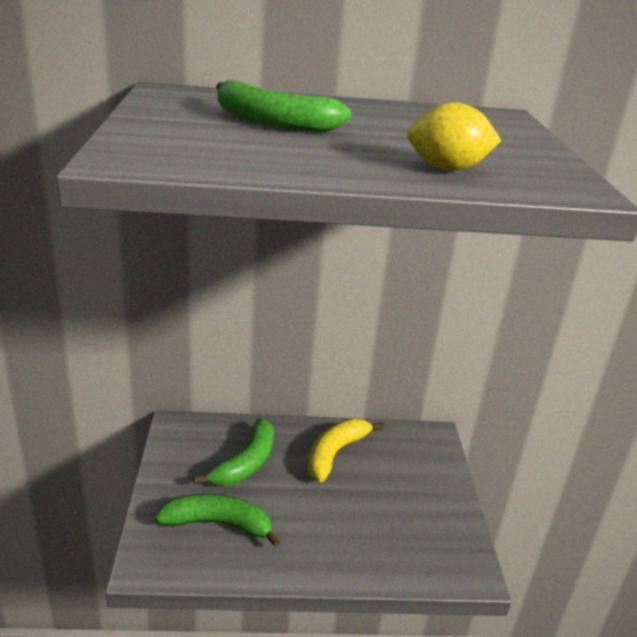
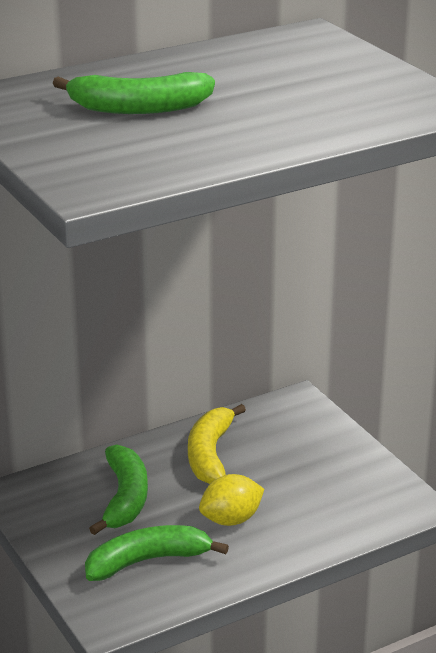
camera: 25 degrees left, 0 degrees up
(447, 168) = (337, 115): yellow lemon -> yellow lemon (231, 520)

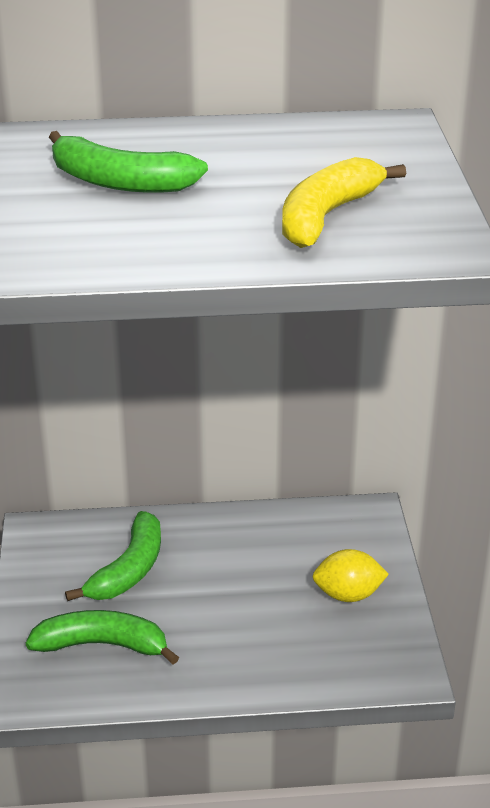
camera: 25 degrees right, 5 degrees up
(210, 454) = (241, 547): yellow banana -> yellow banana (327, 216)
(231, 520) = (212, 626): yellow lemon -> yellow lemon (348, 594)

